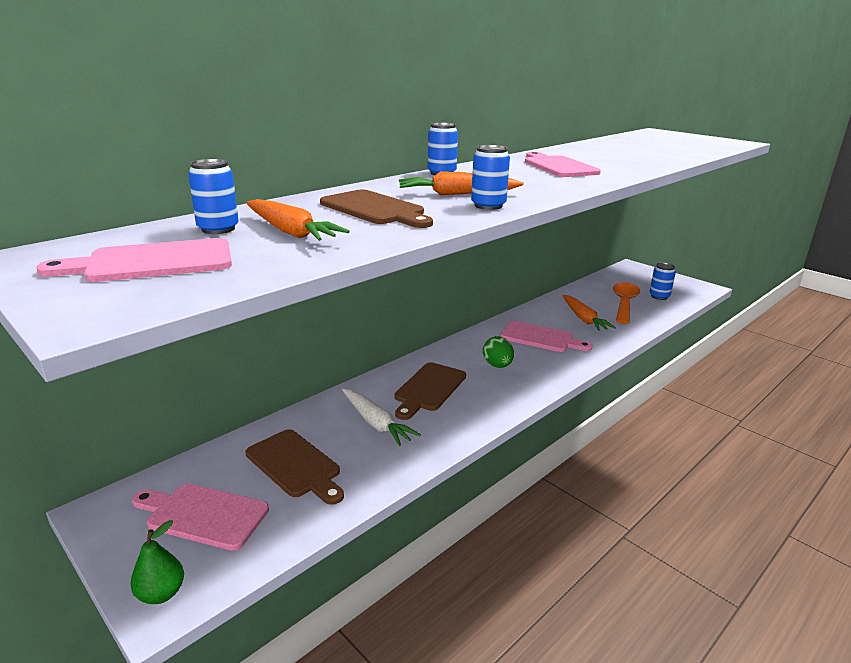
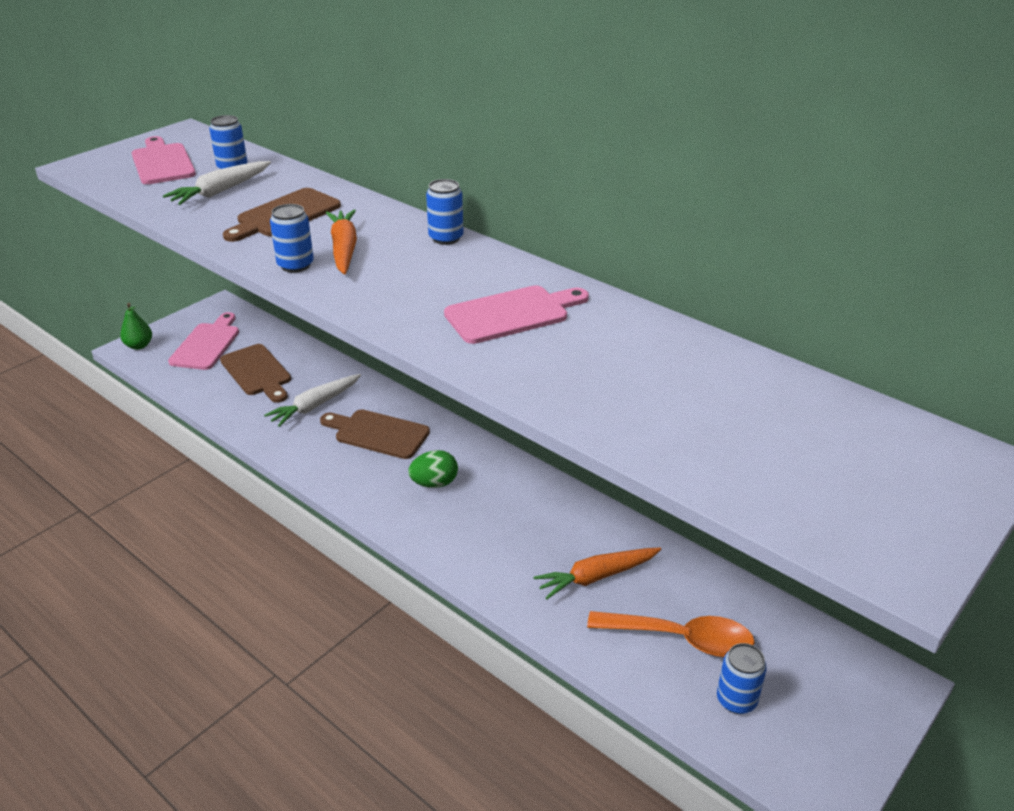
camera: 85 degrees right, 10 degrees up
(290, 232) = (220, 191): orange carrot -> white carrot
(295, 465) = (257, 372): brown cutting board -> brown cutting board turned 75 degrees counterclockwise
(540, 338) = (518, 524): pink cutting board -> none

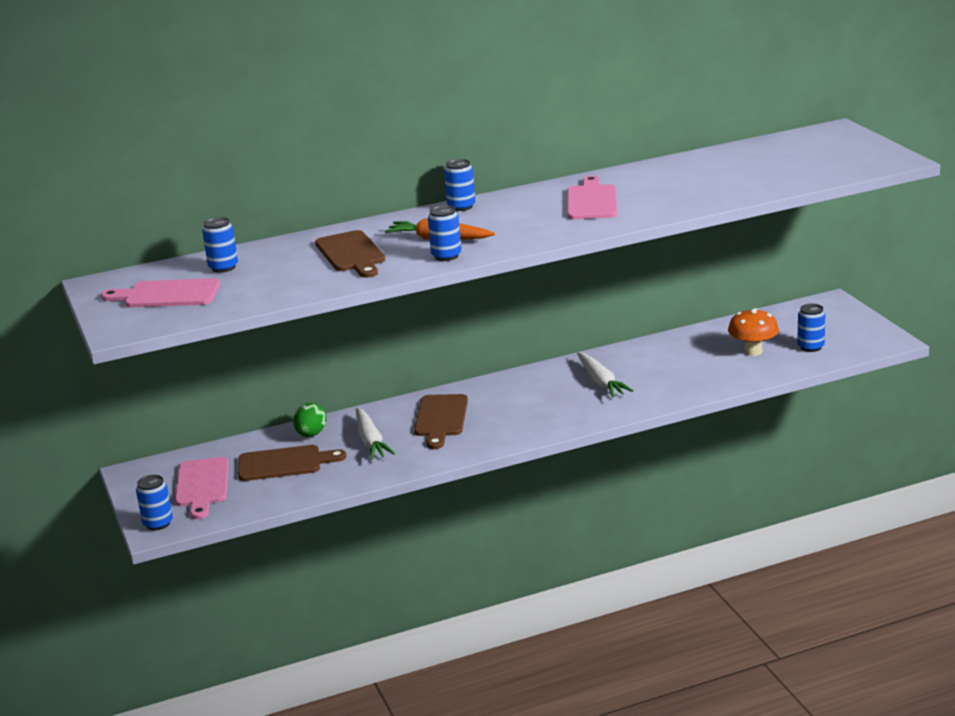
camera: 60 degrees left, 10 degrees down
(139, 346) = (158, 523): green pear -> blue can
(207, 344) = (202, 485): pink cutting board -> pink cutting board turned 135 degrees counterclockwise
(220, 191) = (269, 274): white carrot -> white carrot (601, 382)
(378, 433) = (440, 418): brown cutting board -> brown cutting board turned 45 degrees counterclockwise
(434, 483) = (528, 405): green egg -> green egg (311, 434)
(596, 577) = (678, 366): orange carrot -> none
(681, 639) = (753, 351): orange spoon -> orange mushroom

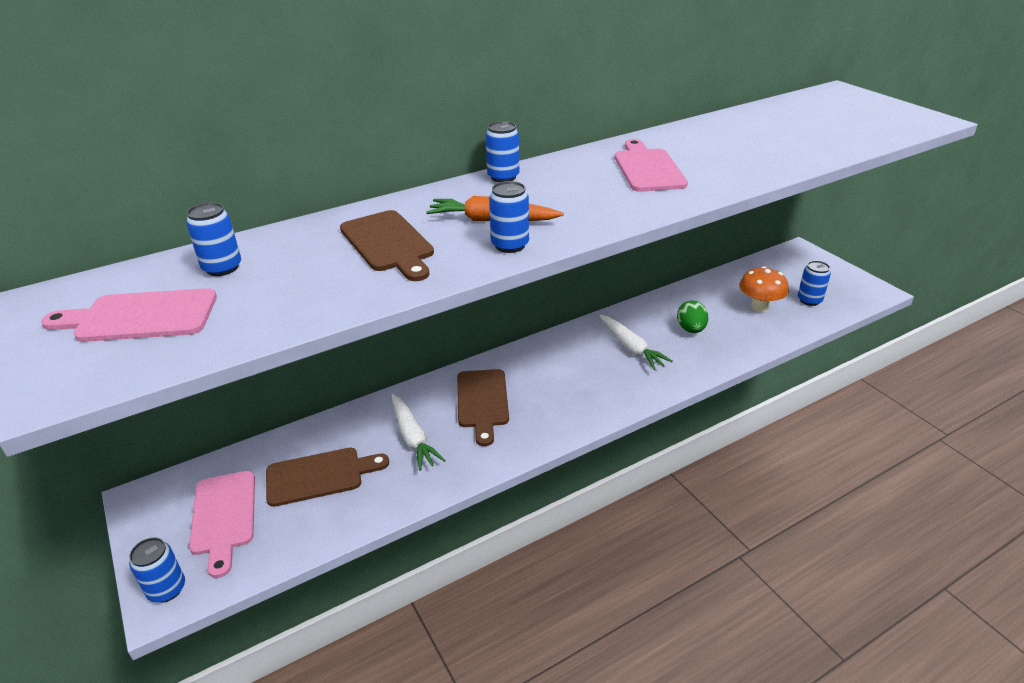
camera: 10 degrees left, 10 degrees up
(311, 434) = (346, 430): green egg -> green egg (691, 329)

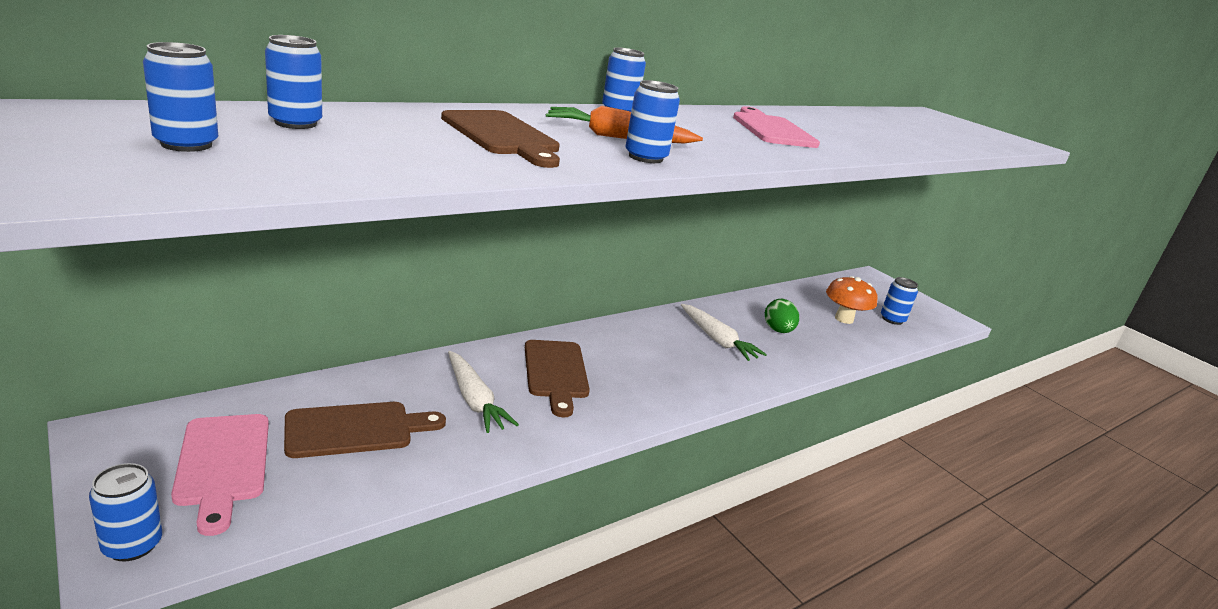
camera: 10 degrees left, 10 degrees down
(140, 316) = (186, 144): pink cutting board -> blue can

